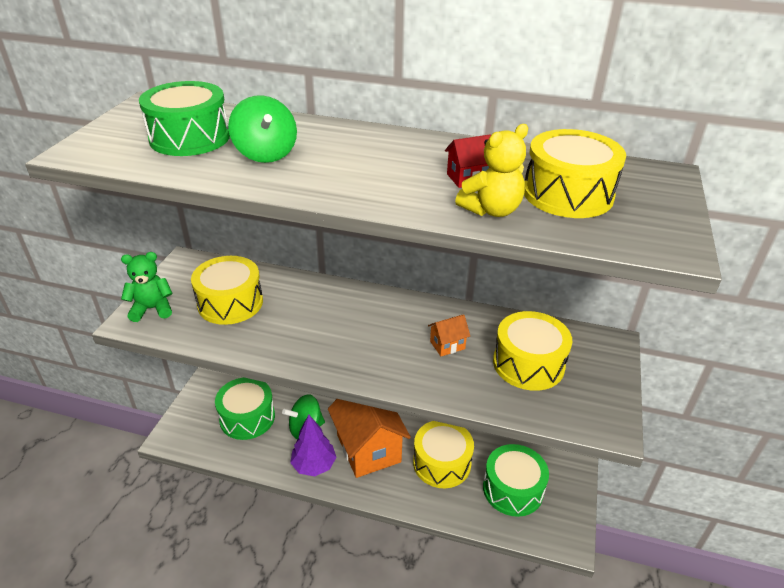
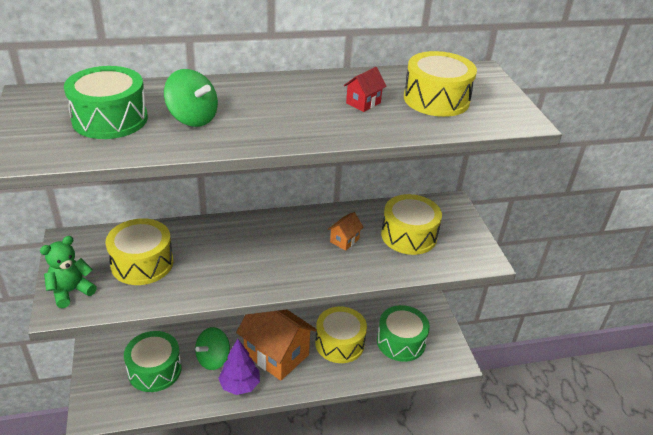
camera: 30 degrees left, 0 degrees up
(491, 210) = (399, 123): yellow teddy bear -> none

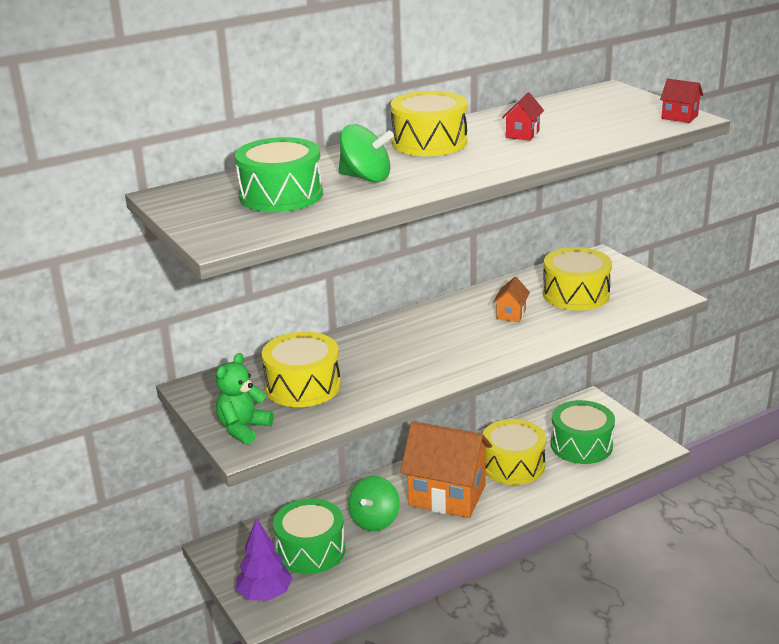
camera: 15 degrees left, 10 degrees down
(240, 385) = (424, 535): purple tree -> purple tree (265, 594)
(436, 99) = (590, 118): yellow drum -> yellow drum (429, 142)
(517, 118) = (679, 117): none -> red house

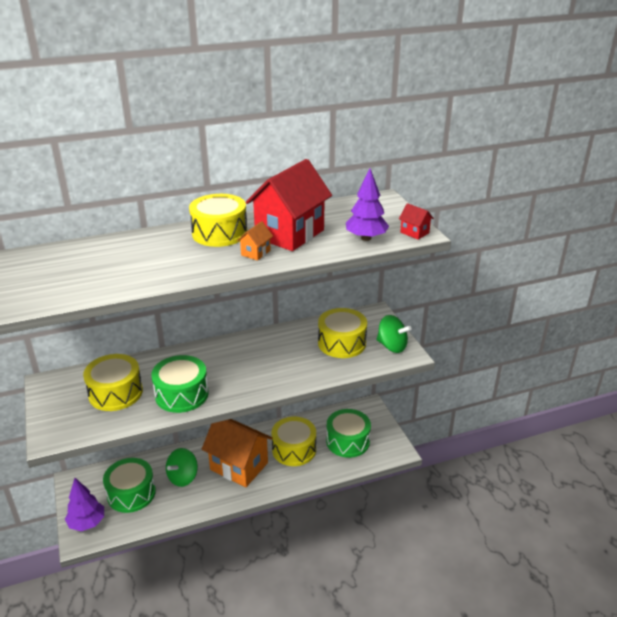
camera: 10 degrees right, 5 degrees up
(243, 429) = (58, 423): green teddy bear -> none
(281, 195) = (84, 269): green drum -> green drum (181, 394)
(366, 178) = (152, 261): green spinning top -> green spinning top (392, 346)
(511, 314) = (287, 353): orange house -> orange house (255, 253)
(522, 134) = (289, 234): red house -> red house, size x2.44
(623, 128) = (366, 238): none -> purple tree

